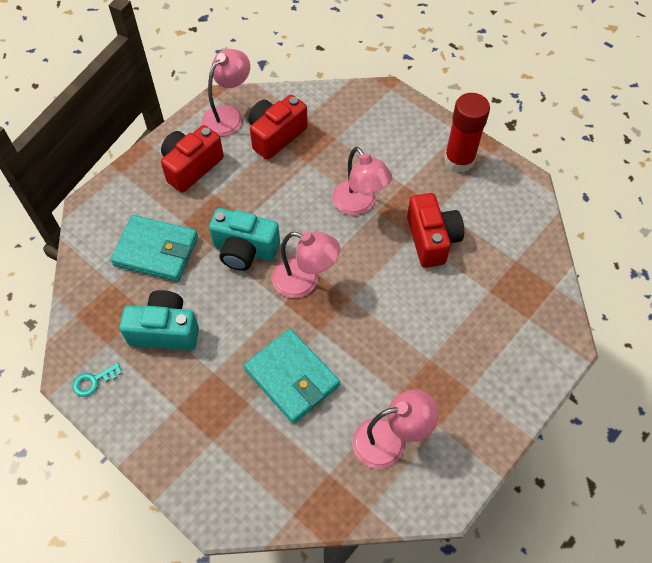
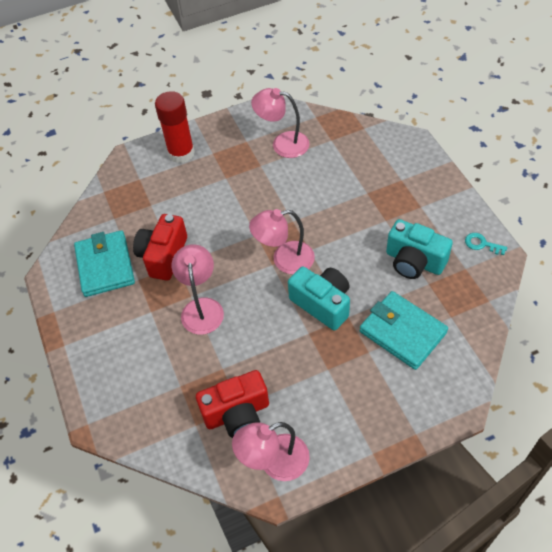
camera: 150 degrees left, 5 degrees down
(93, 381) = (481, 244): turquoise key -> turquoise key turned 150 degrees counterclockwise
(191, 167) = (339, 410): red camera -> none
(292, 377) = (328, 198): turquoise wallet -> turquoise wallet (105, 266)
(305, 281) = (284, 260): pink lamp -> pink lamp turned 60 degrees counterclockwise
(459, 160) = (87, 316): red glue stick -> red glue stick (181, 153)

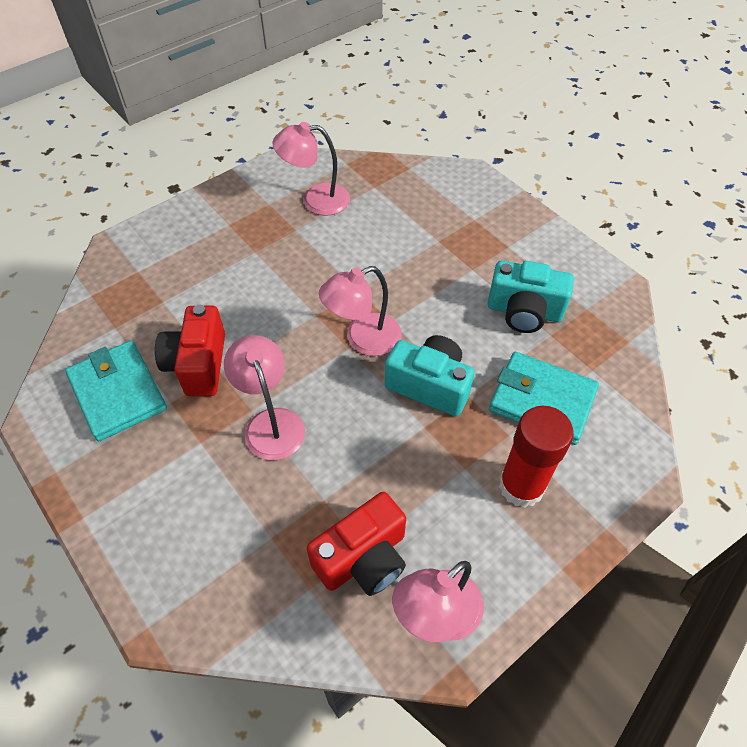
camera: 20 degrees left, 0 degrees up
(181, 153) = (187, 231): red glue stick -> red glue stick (521, 486)
(481, 244) = (594, 277): turquoise key -> none

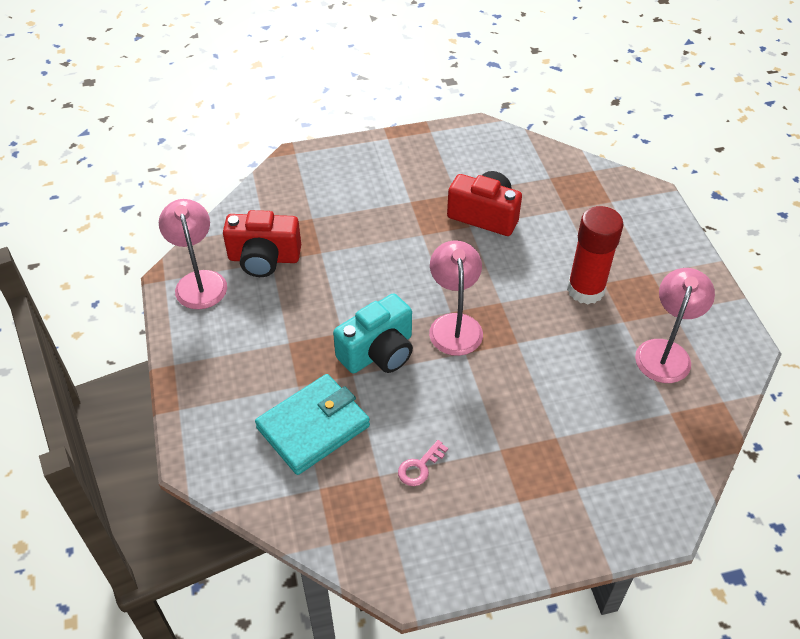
camera: 115 degrees right, 5 degrees down
(118, 393) = (481, 168): turquoise wallet -> none
(271, 422) = (404, 242): pink lamp -> none
(363, 558) = (264, 258): red camera -> red camera turned 75 degrees counterclockwise
(521, 486) = (249, 371): red glue stick -> red glue stick (585, 290)
(524, 312) = (419, 467): turquoise camera -> pink key

